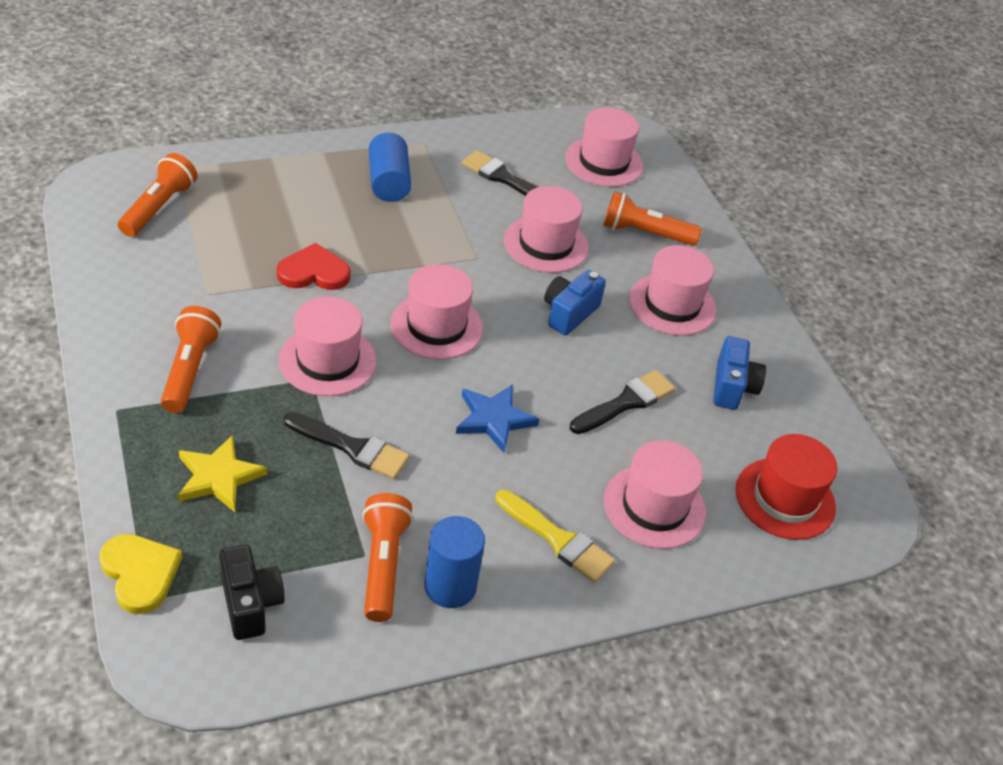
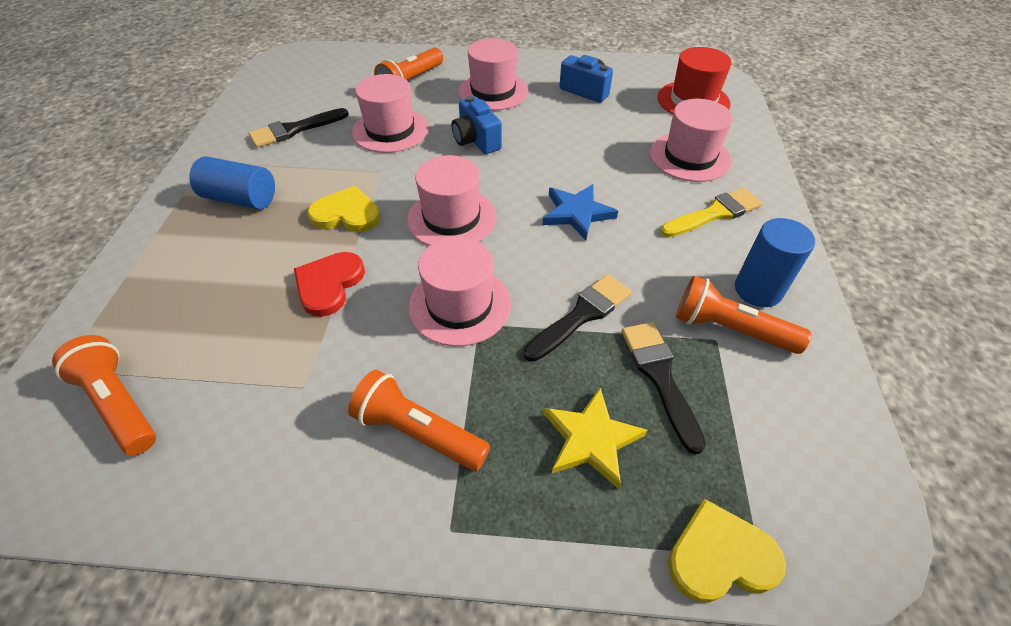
camera: 60 degrees left, 5 degrees up
(250, 603) = (770, 449): black camera -> none
(404, 254) = (346, 214): none -> yellow heart
(604, 162) = (318, 76): pink hat -> none
(626, 402) = (583, 140): black brush -> black brush (660, 377)

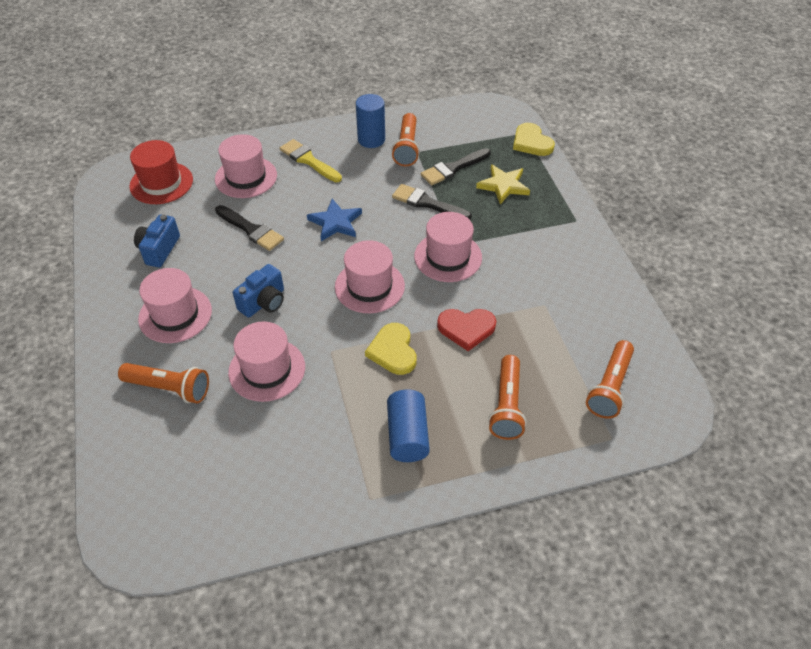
camera: 110 degrees left, 0 degrees up
(294, 130) = (290, 450): black brush -> black brush (251, 230)
(418, 431) = (539, 247): orange flashlight -> orange flashlight (506, 406)

